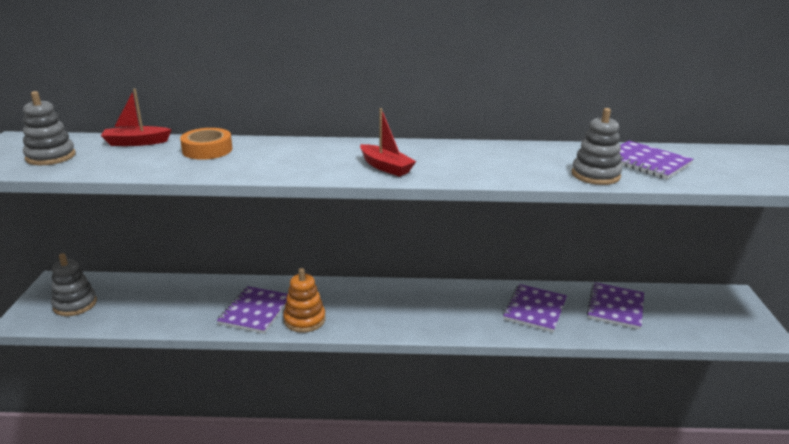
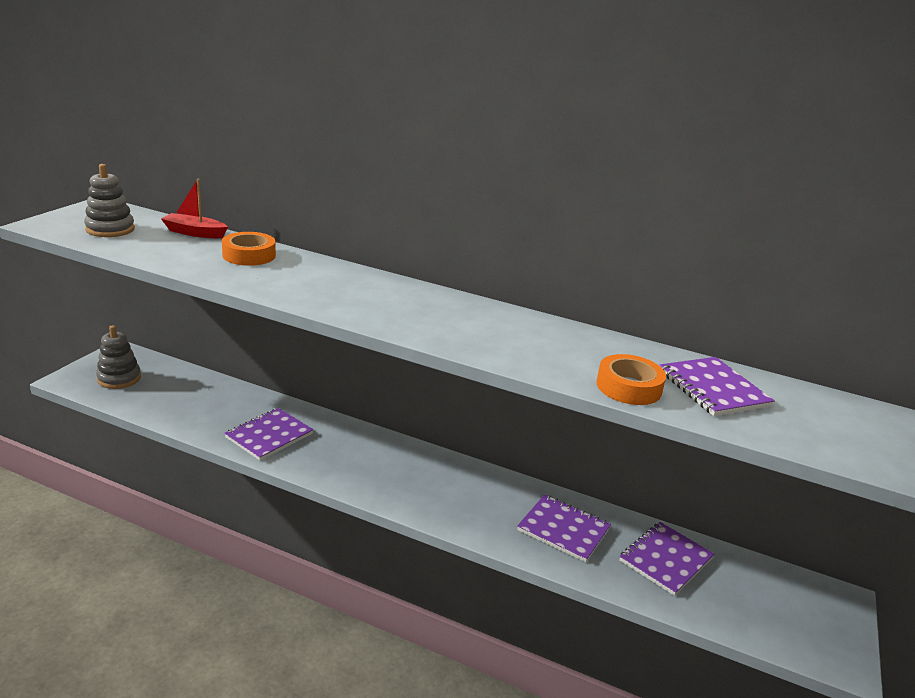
camera: 20 degrees right, 0 degrees up
(304, 320) = (308, 460): orange stacking toy -> none
(386, 167) = (401, 316): red boat -> none
(535, 309) = (563, 529): purple notebook -> purple notebook turned 75 degrees clockwise
(595, 175) = (628, 387): grey stacking toy -> orange tape

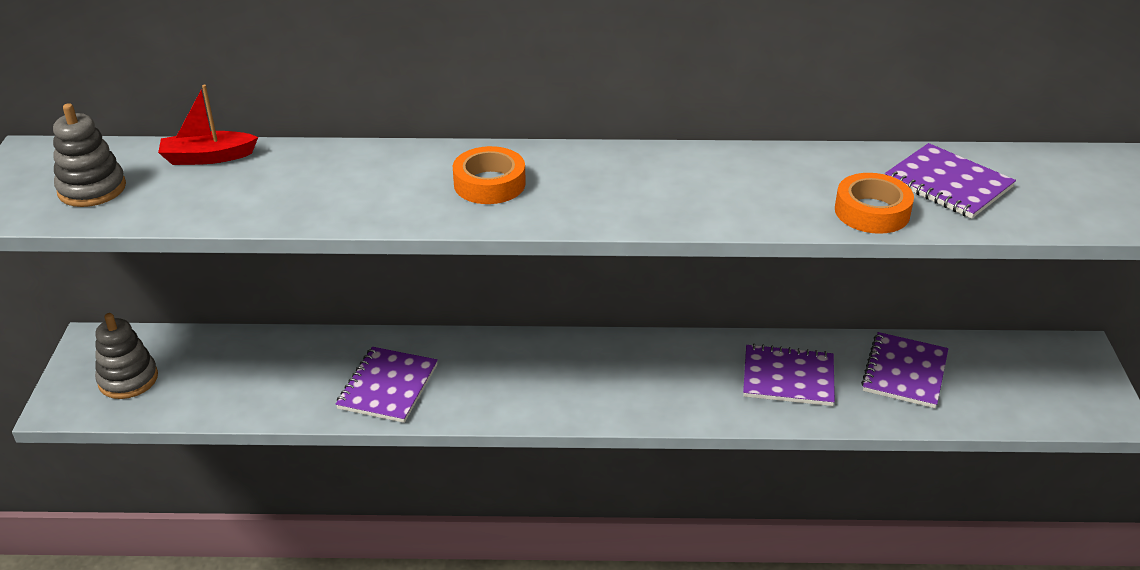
camera: 20 degrees left, 10 degrees up
(249, 255) = (314, 170): orange tape -> orange tape (489, 184)

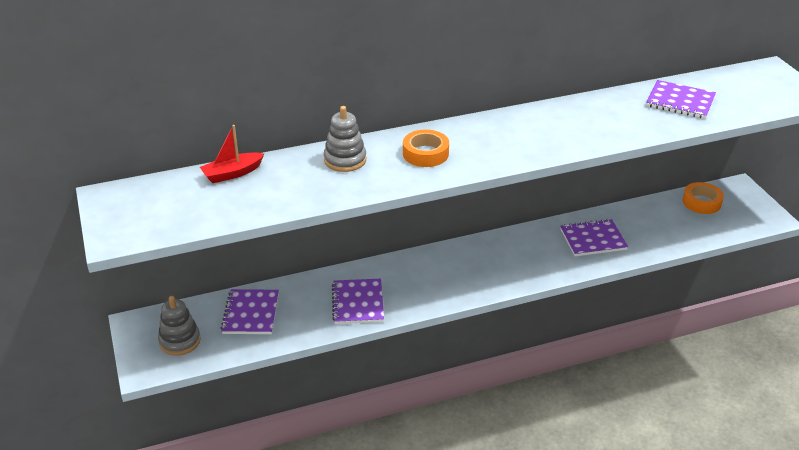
camera: 20 degrees left, 0 degrees up
(92, 189) = (171, 209): grey stacking toy -> grey stacking toy (345, 160)
(872, 212) = (651, 125): orange tape -> orange tape (701, 202)
(904, 372) = (654, 221): purple notebook -> purple notebook (250, 313)

